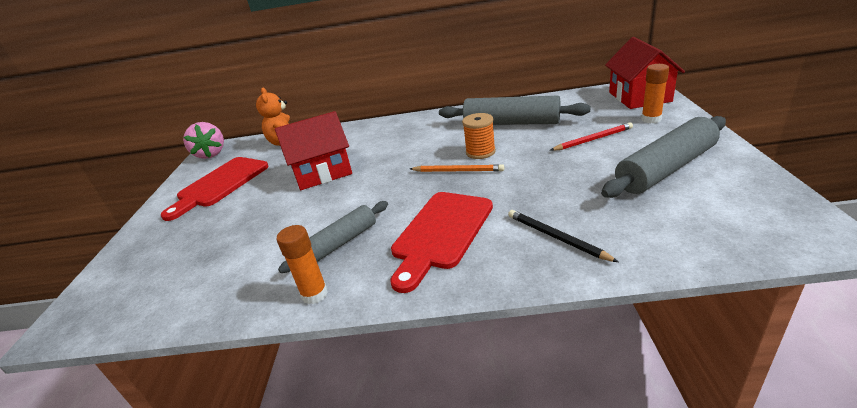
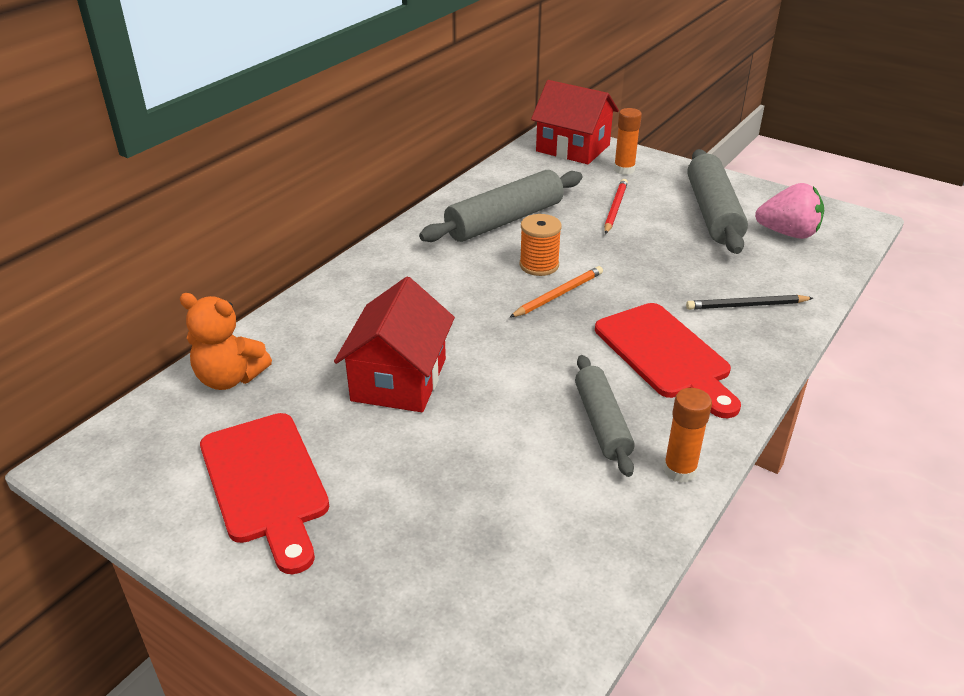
camera: 60 degrees left, 5 degrees up
(211, 154) = (105, 468): pink strawberry -> pink strawberry (788, 233)

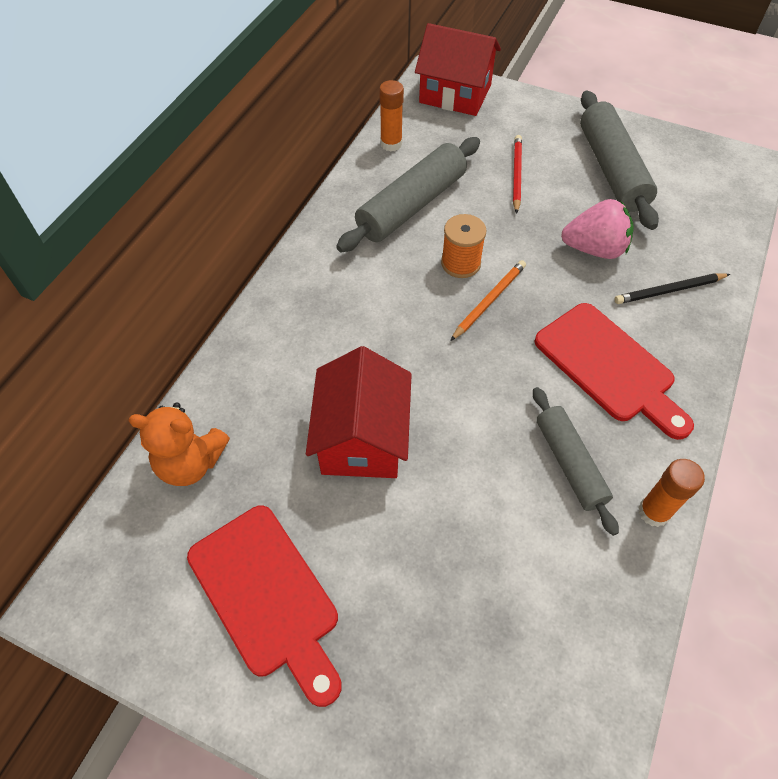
camera: 10 degrees left, 20 degrees up
(624, 170) = (513, 119): orange glue stick -> orange glue stick (391, 144)
(788, 233) = (688, 189): pink strawberry -> pink strawberry (594, 249)

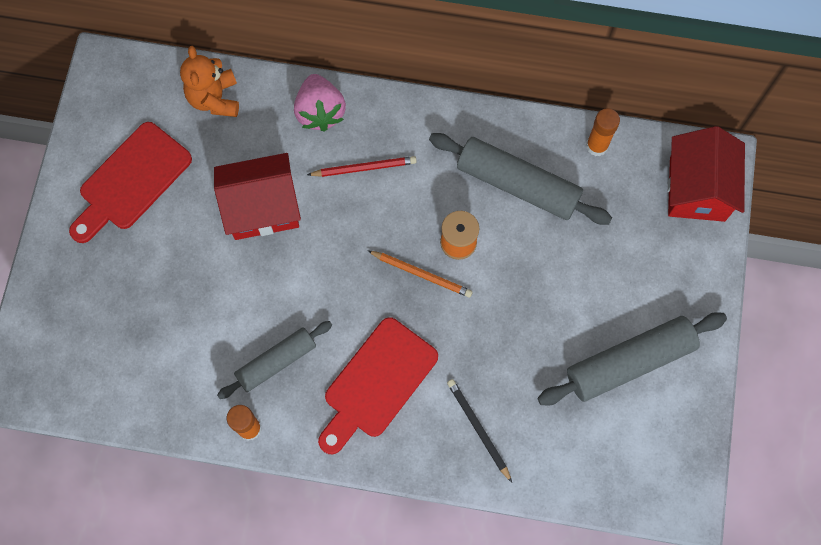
camera: 75 degrees right, 15 degrees up
(516, 175) = (591, 271): red pencil -> red pencil (364, 168)
(594, 249) = (511, 356): pink strawberry -> pink strawberry (320, 112)

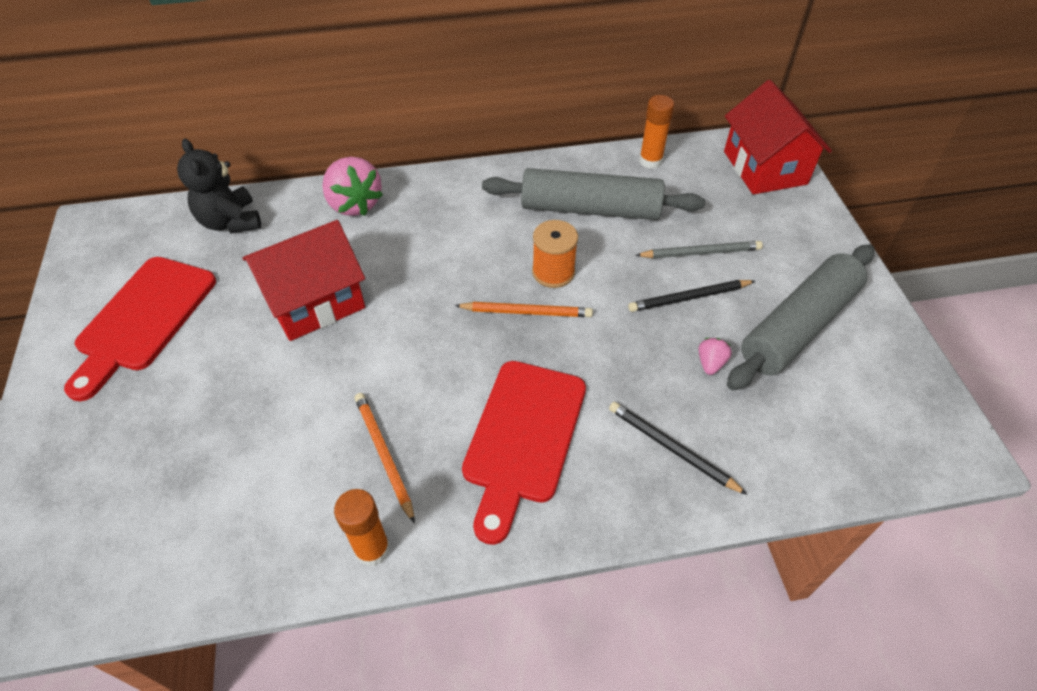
camera: 20 degrees left, 20 degrees down
(214, 99) = (230, 222): orange teddy bear -> black teddy bear
(276, 362) = (384, 455): grey rolling pin -> orange pencil
(364, 168) = (420, 237): red pencil -> none
(542, 370) = (710, 363): none -> pink strawberry
(556, 305) = (689, 298): none -> black pencil
(589, 264) = (700, 252): none -> grey pencil

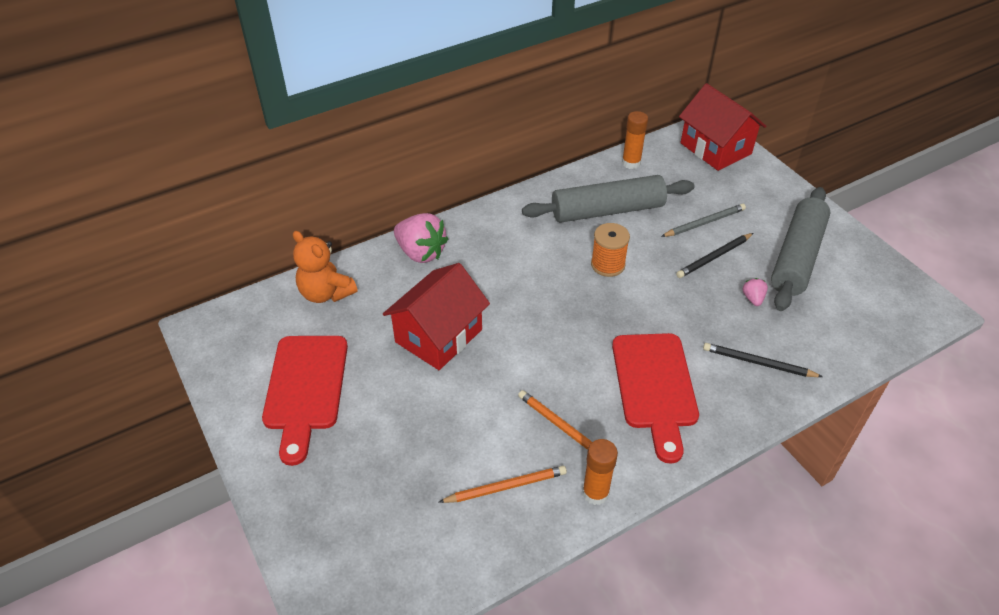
camera: 20 degrees left, 5 degrees down
(230, 222) = (326, 293): black teddy bear -> orange teddy bear
(526, 312) = (605, 299): orange pencil -> orange pencil (506, 486)

